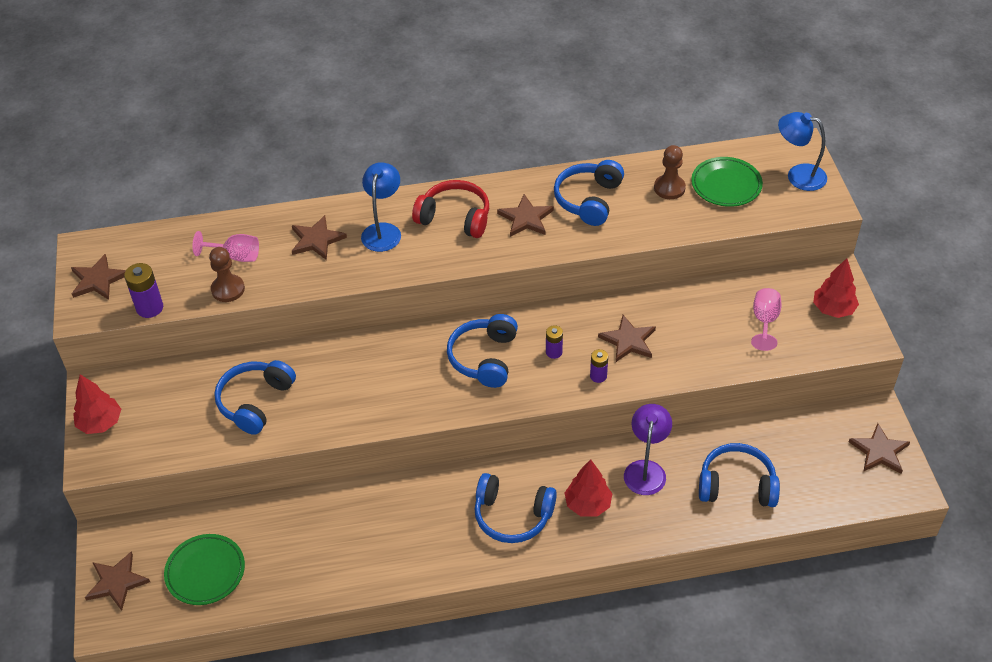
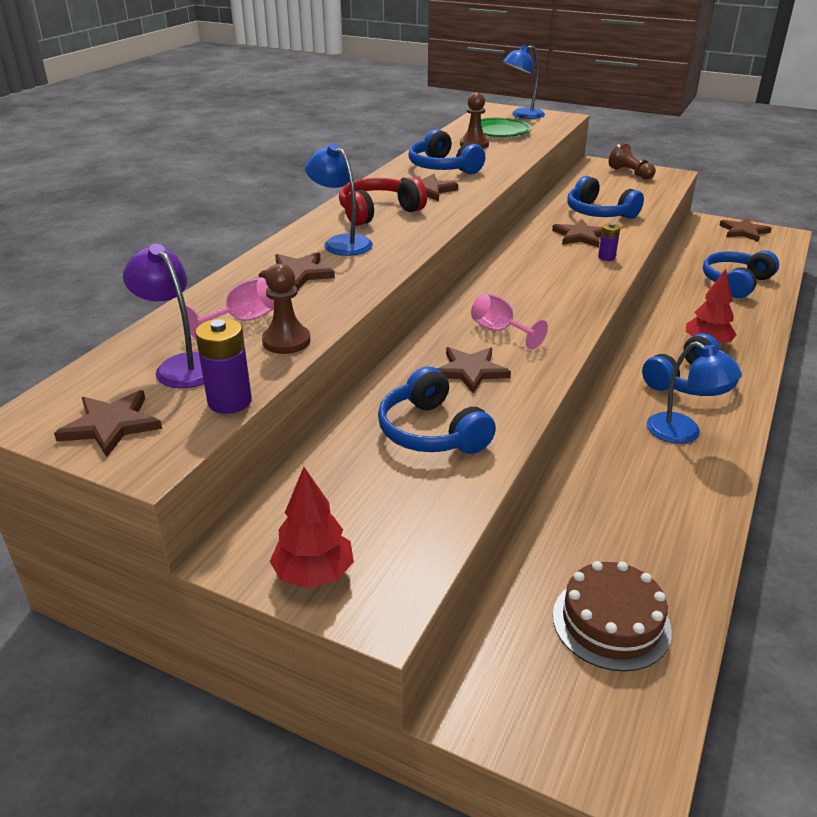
camera: 55 degrees left, 15 degrees down
(117, 582) = (562, 728): brown star -> brown star (470, 371)
(205, 572) = (611, 622): green plate -> brown cake
(431, 536) = (683, 434): none -> blue lamp
(484, 358) = (527, 293): blue headphones -> blue headphones (599, 213)
(554, 352) = (557, 264): purple battery -> none
(646, 469) = (689, 308): purple lamp -> purple lamp (181, 365)
(764, 321) = (617, 192): pink goblet -> pink goblet (499, 331)
(833, 309) = (630, 173): red tree -> brown pawn

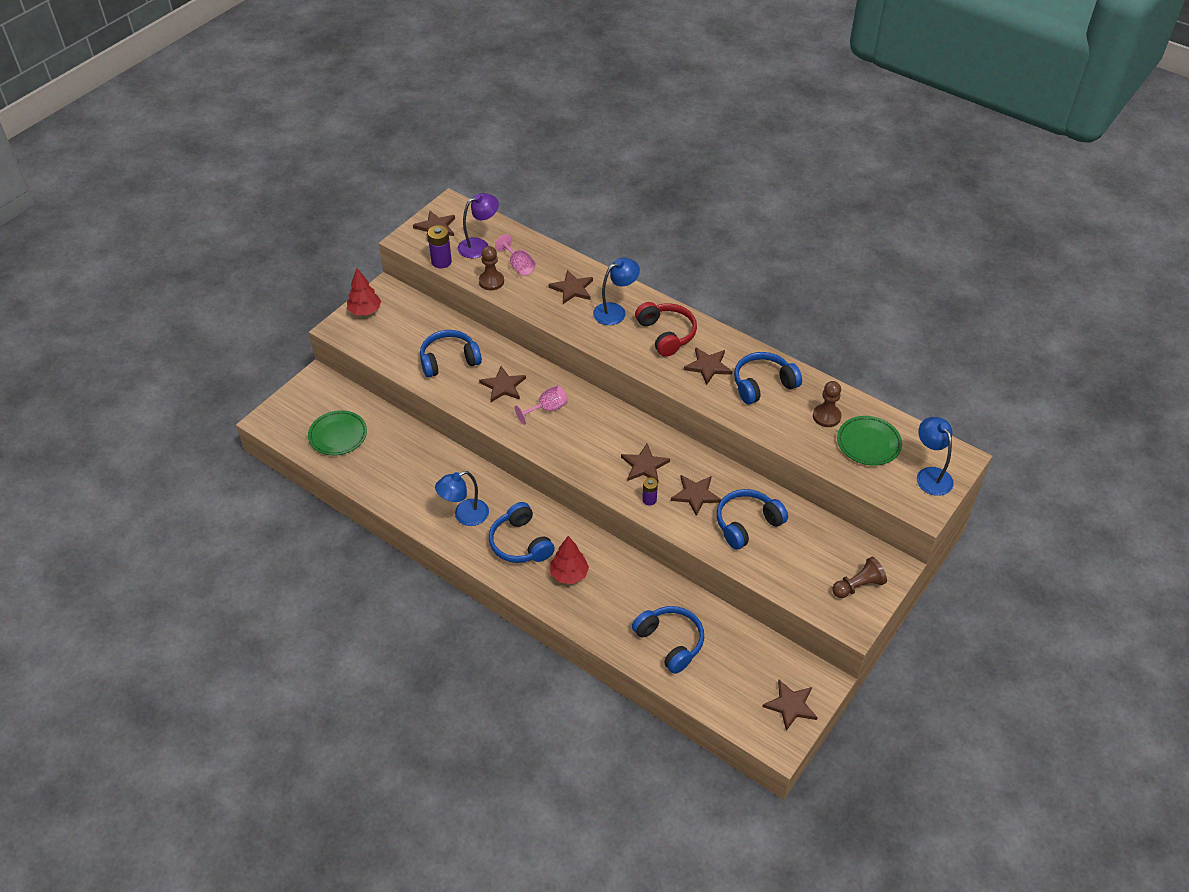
camera: 100 degrees right, 15 degrees up
(558, 263) = (644, 466): none -> brown star
(611, 622) = (338, 435): brown cake -> green plate

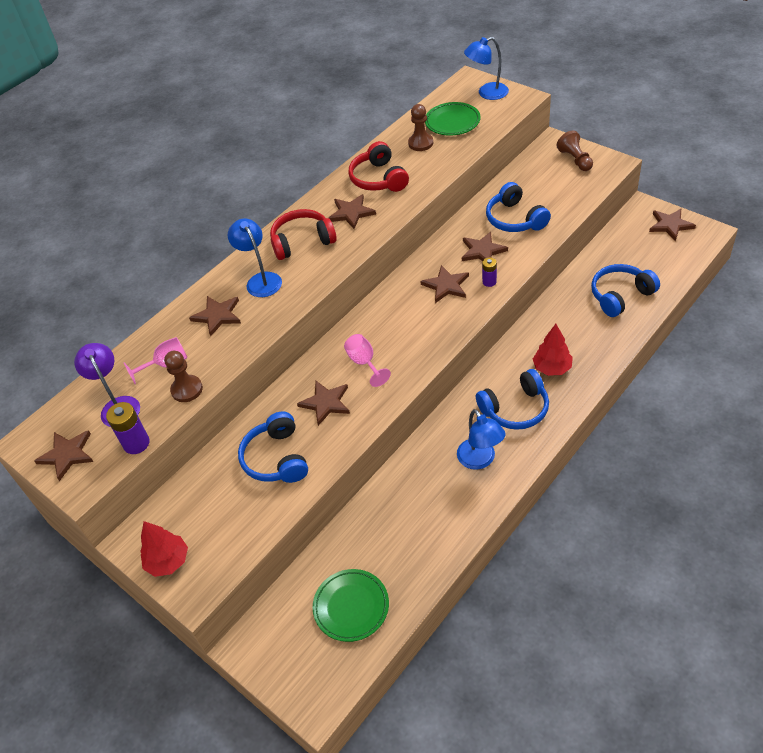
camera: 80 degrees left, 0 degrees up
(763, 384) = (379, 179): blue headphones -> red headphones

